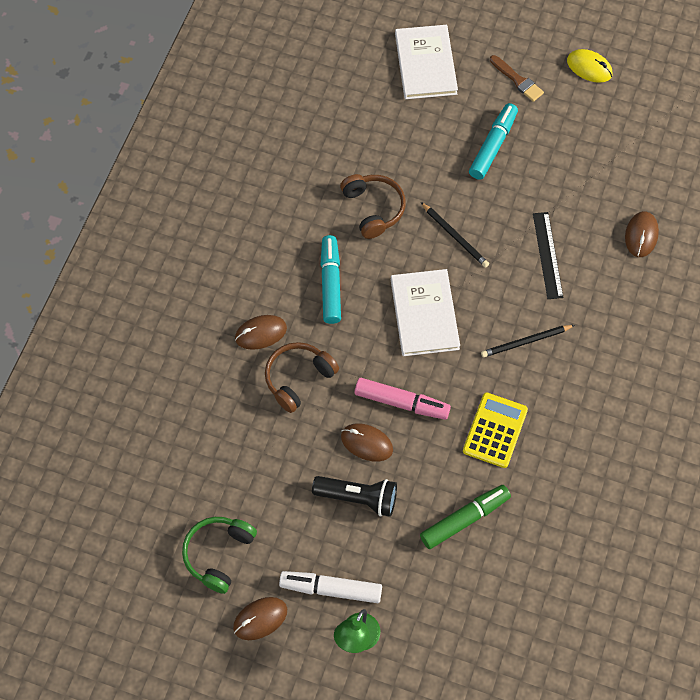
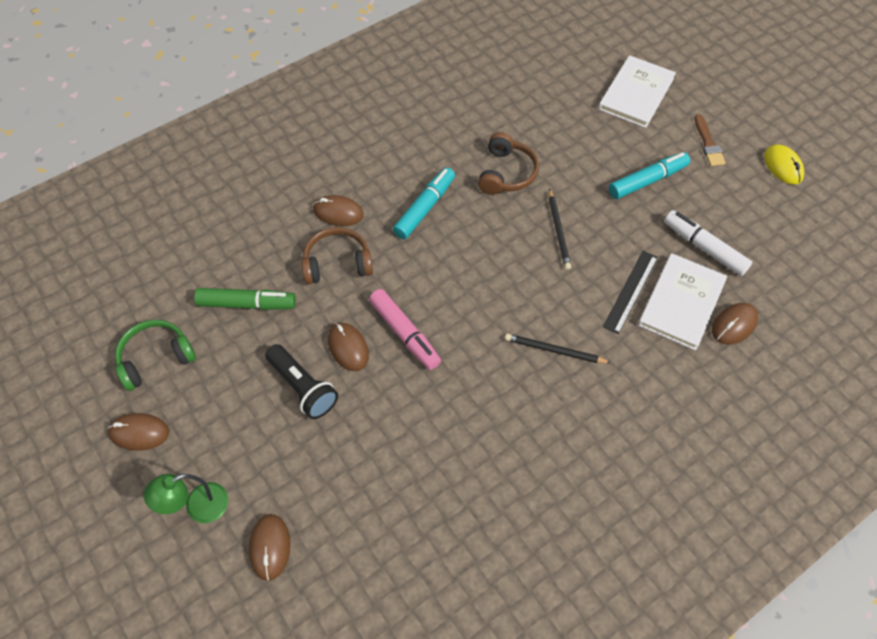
camera: 35 degrees right, 5 degrees down
(331, 589) = (215, 448): white marker -> white marker (704, 248)
(424, 314) = (482, 275): white book -> white book (681, 302)
(435, 629) = (270, 547): none -> brown mouse
(464, 519) = (377, 467): green marker -> green marker (247, 304)
(495, 430) = (467, 408): yellow calculator -> none

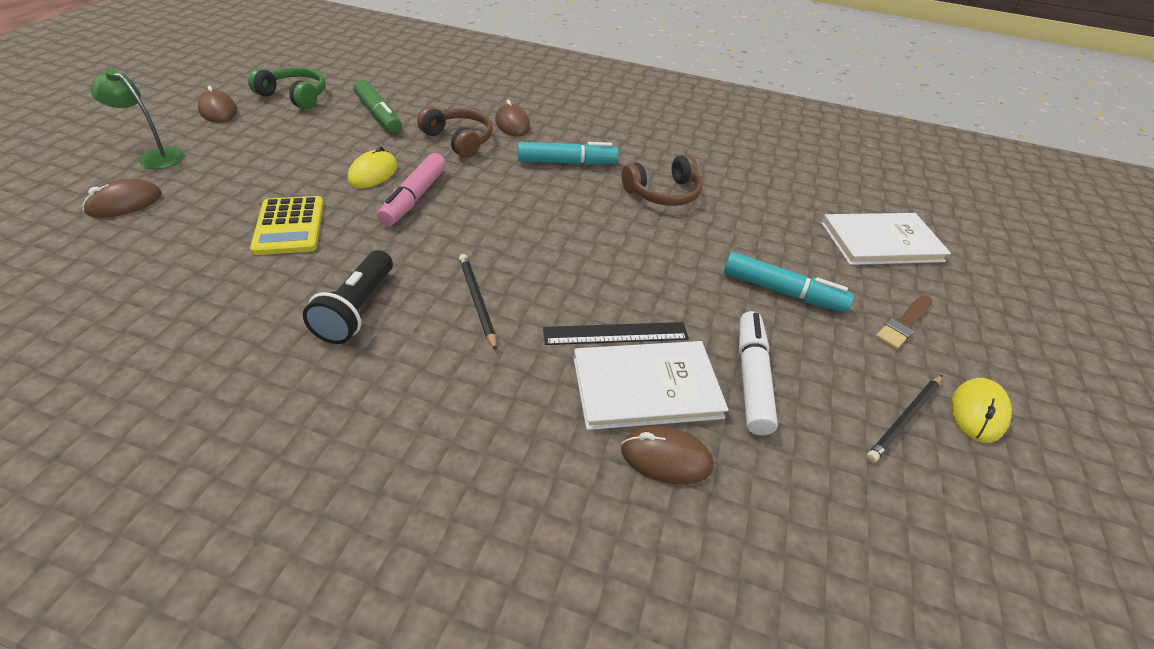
camera: 50 degrees right, 15 degrees down
(303, 387) = (312, 165): black flashlight -> black flashlight (357, 309)
(348, 347) = (373, 173): brown mouse -> yellow mouse
(388, 434) = (289, 226): none -> yellow calculator
(558, 231) = (635, 249): black pencil -> black pencil (904, 419)

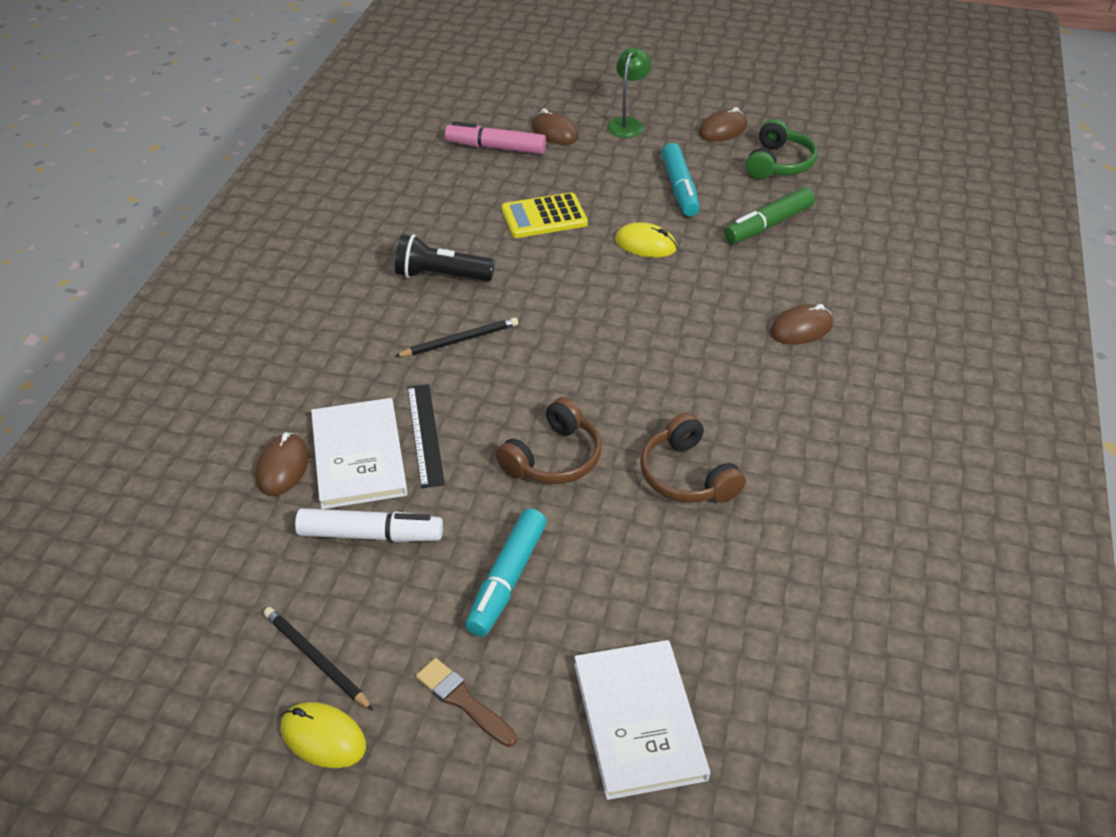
camera: 90 degrees right, 0 degrees up
(414, 197) = (611, 278): pink marker -> pink marker (495, 147)
(459, 140) = (740, 291): brown headphones -> brown headphones (554, 458)
(567, 162) = (726, 384): turquoise marker -> turquoise marker (679, 188)

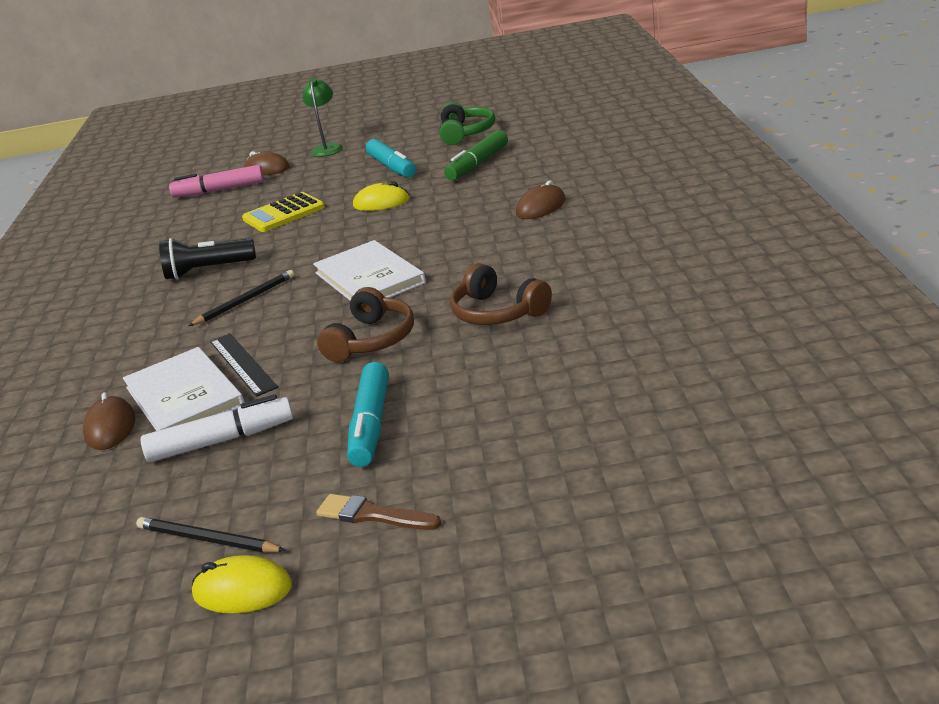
camera: 15 degrees left, 15 degrees down
(639, 720) = (548, 468): white book -> white book (369, 278)
(722, 130) = (409, 130): brown mouse -> none

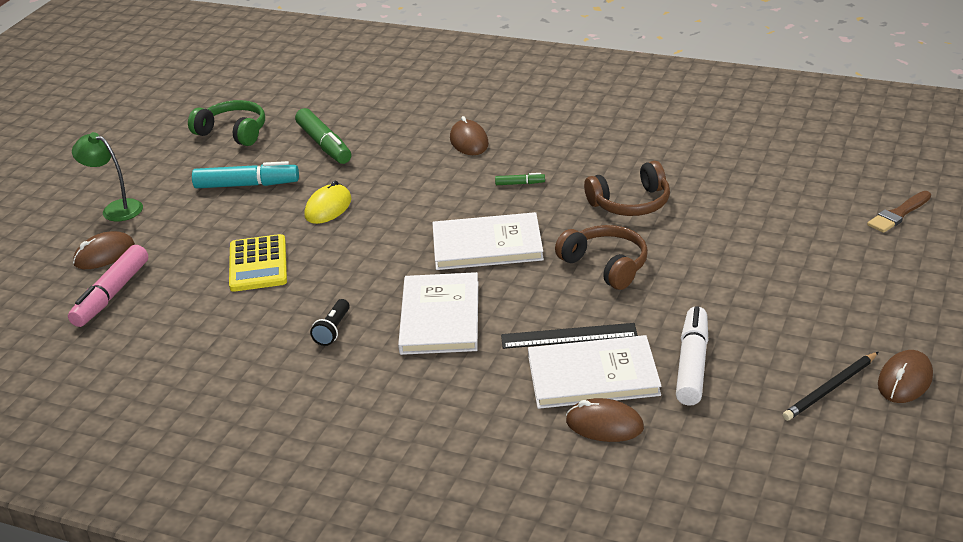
camera: 65 degrees left, 5 degrees up
(208, 270) = (333, 330): black flashlight -> black flashlight, size x0.59
(242, 590) = (905, 380): yellow mouse -> brown mouse
(245, 301) = (440, 317): black pencil -> white book
(371, 425) = (740, 290): turquoise marker -> none
(373, 515) = (859, 311): brown brush -> brown brush (898, 214)
(487, 253) = (520, 184): none -> green marker

